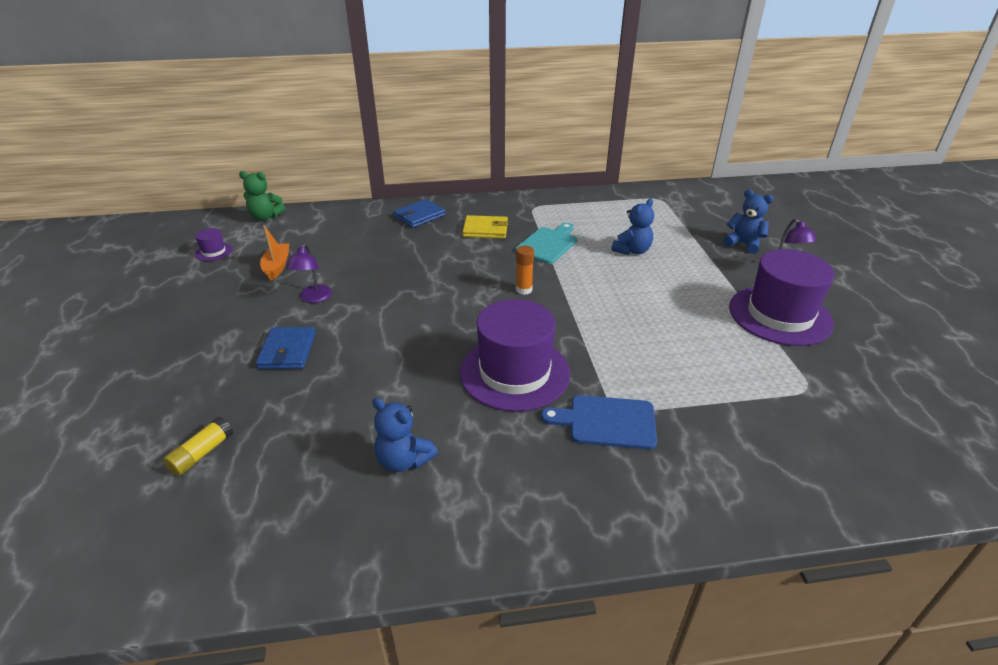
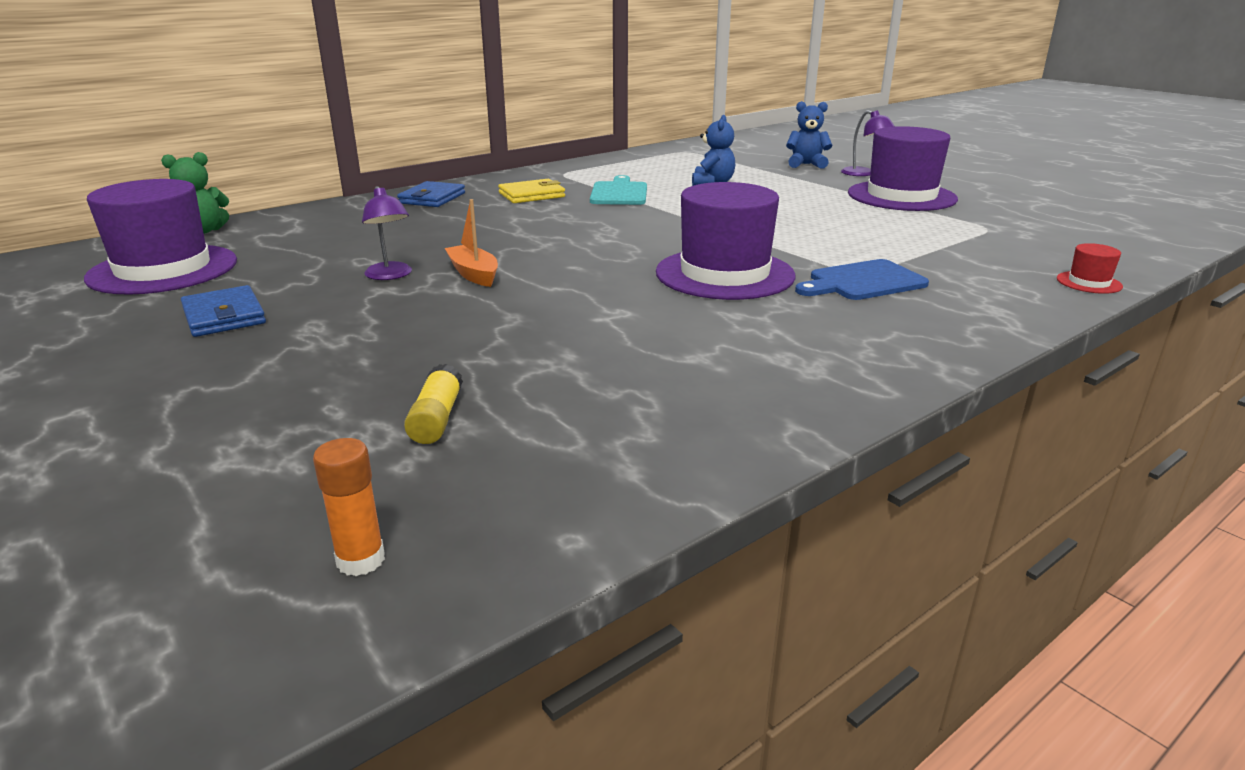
camera: 30 degrees left, 10 degrees down
(214, 252) = (163, 269): purple hat -> purple hat, size x2.40
(277, 266) = (291, 263): orange boat -> orange boat (474, 274)
(287, 351) = (422, 318): blue wallet -> blue wallet (224, 316)
(404, 460) = (706, 354): blue teddy bear -> none
(524, 290) = (643, 224): orange glue stick -> orange glue stick (360, 560)
(810, 503) = (1089, 282): none -> red hat

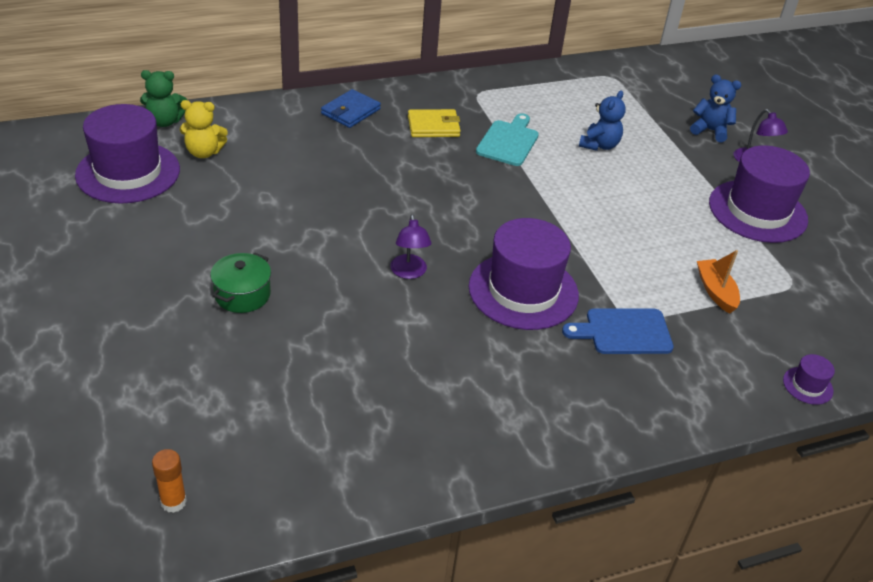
camera: 15 degrees right, 15 degrees up
(224, 316) = (155, 246): blue wallet -> none
(264, 243) = (204, 152): none -> yellow teddy bear
(371, 333) = (242, 294): none -> green pot
(390, 275) = (279, 224): purple lamp -> purple lamp (409, 272)
(436, 419) = (252, 398): yellow glue stick -> none
(474, 274) = (338, 239): orange boat -> orange boat (715, 291)
(1089, 282) = (807, 385): red hat -> purple hat

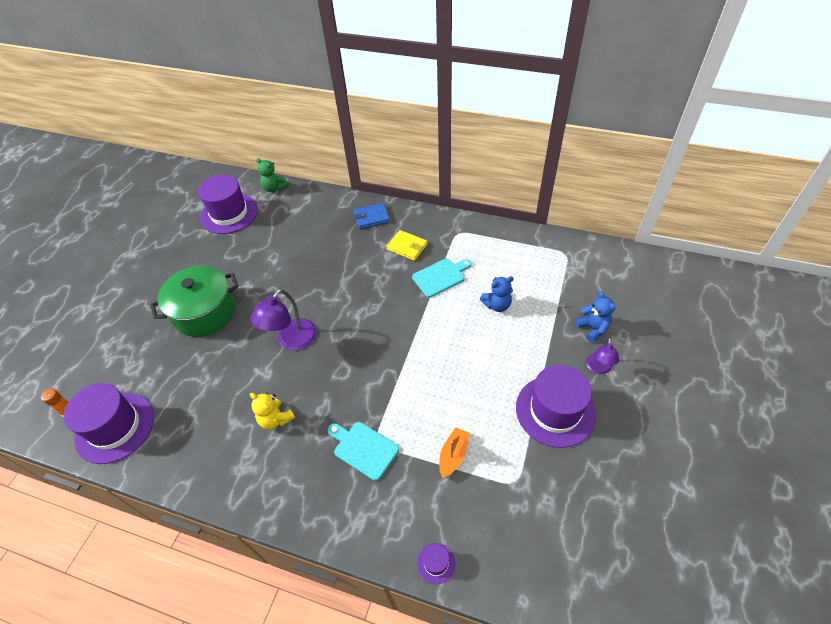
camera: 45 degrees right, 10 degrees up
(204, 152) = (273, 215): yellow teddy bear -> yellow teddy bear (276, 419)
(242, 294) = (205, 312): green pot -> green pot, size x1.93
(409, 272) = (292, 341): purple lamp -> purple lamp, size x1.65
(523, 291) = (338, 386): purple hat -> purple hat (115, 427)
(623, 332) = (363, 449): blue cutting board -> turquoise cutting board

